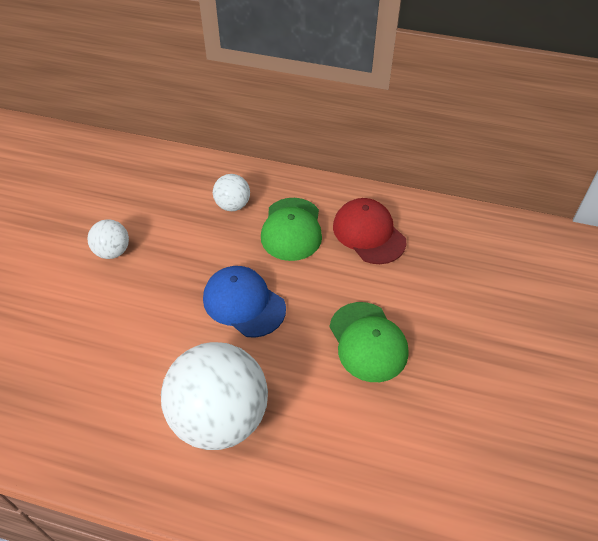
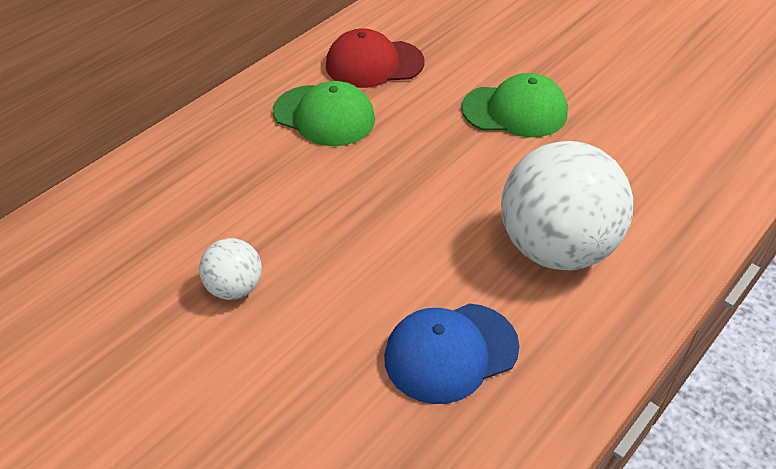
camera: 65 degrees left, 5 degrees down
(233, 205) = (245, 152): white ball -> none
(244, 303) = (408, 185): blue cap -> blue cap (450, 352)

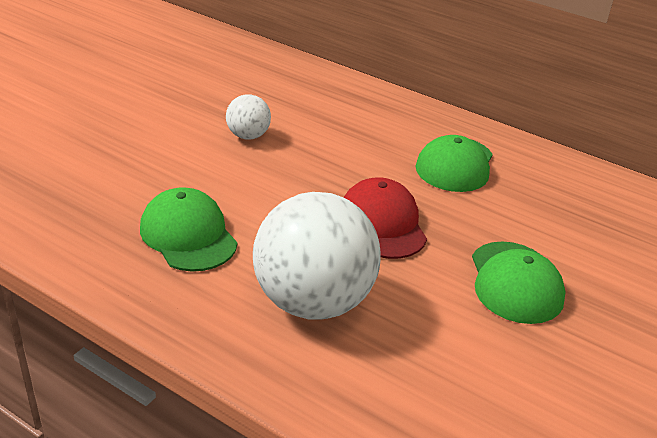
camera: 80 degrees right, 10 degrees down
(374, 64) = (546, 189): red cap -> red cap (382, 223)
(450, 352) = (188, 235): blue cap -> green cap

